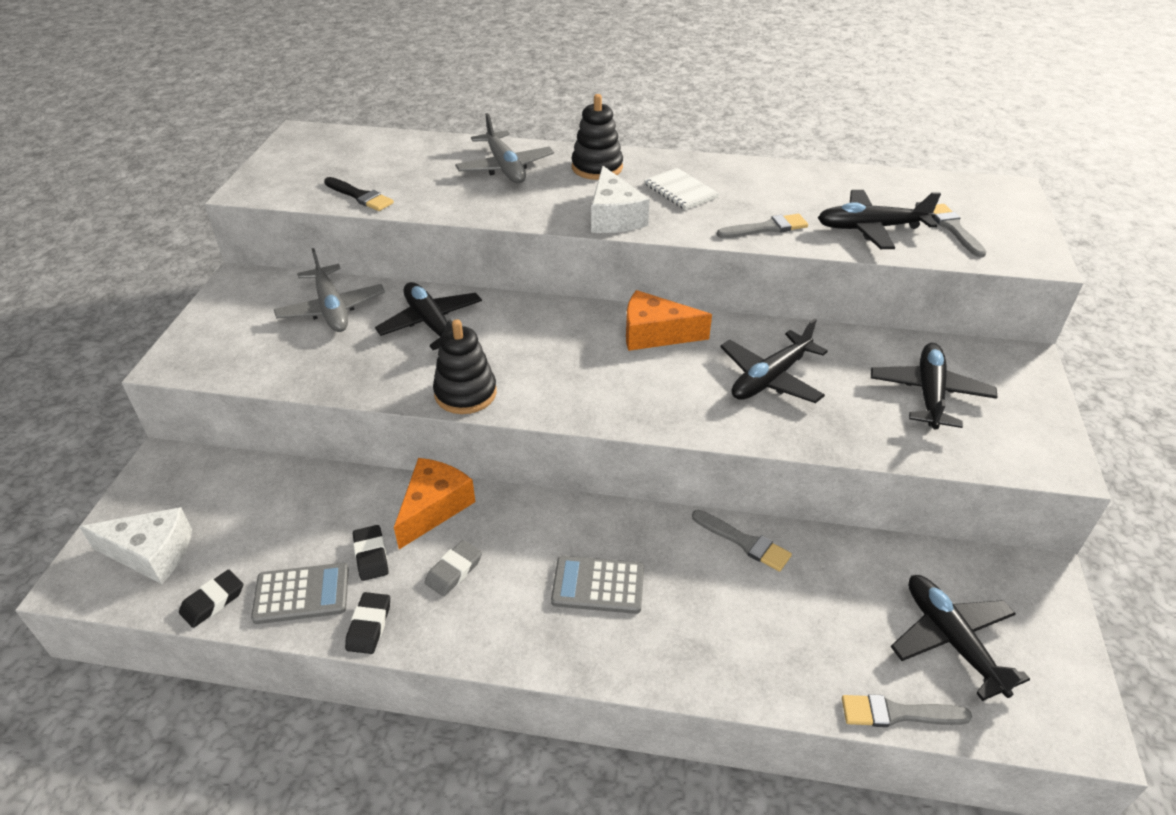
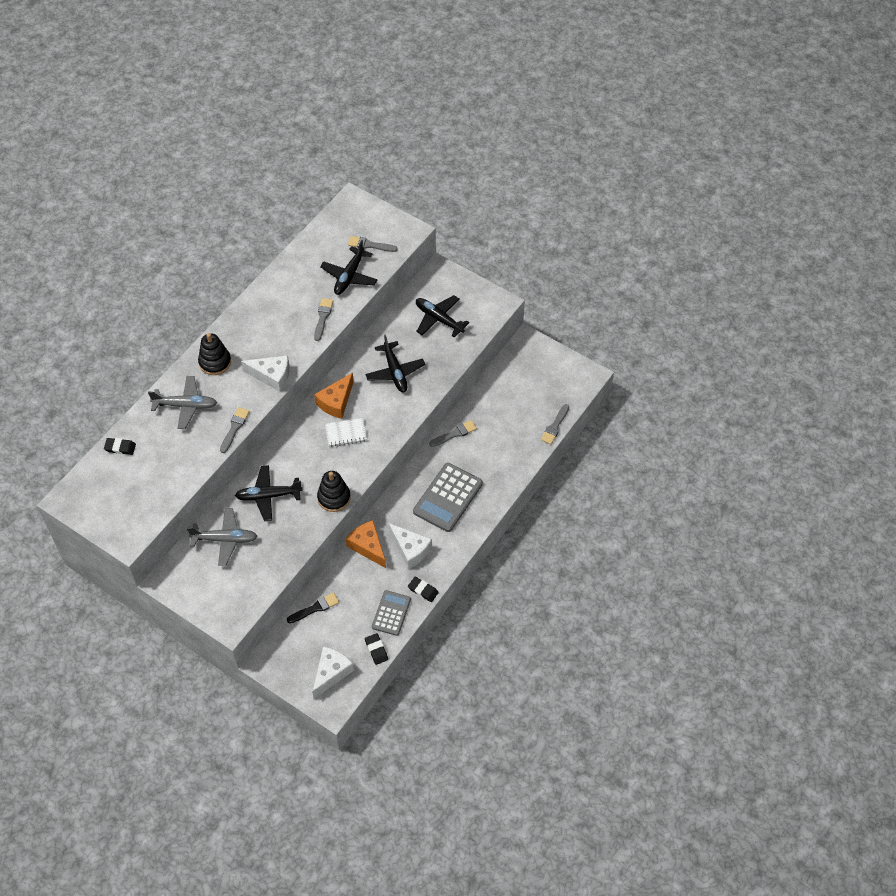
camera: 65 degrees left, 15 degrees up
(360, 196) = (173, 486): black brush -> black brush (315, 608)
(371, 555) = (383, 580): black eraser -> black eraser (120, 448)
(454, 571) = (410, 549): grey eraser -> white cheese
(494, 214) = (234, 428): none -> grey brush
(598, 585) = (448, 498): grey calculator -> grey calculator, size x1.62
(680, 191) = (265, 336): white notebook -> white notebook (346, 433)
(951, 640) = (536, 390): black plane -> none

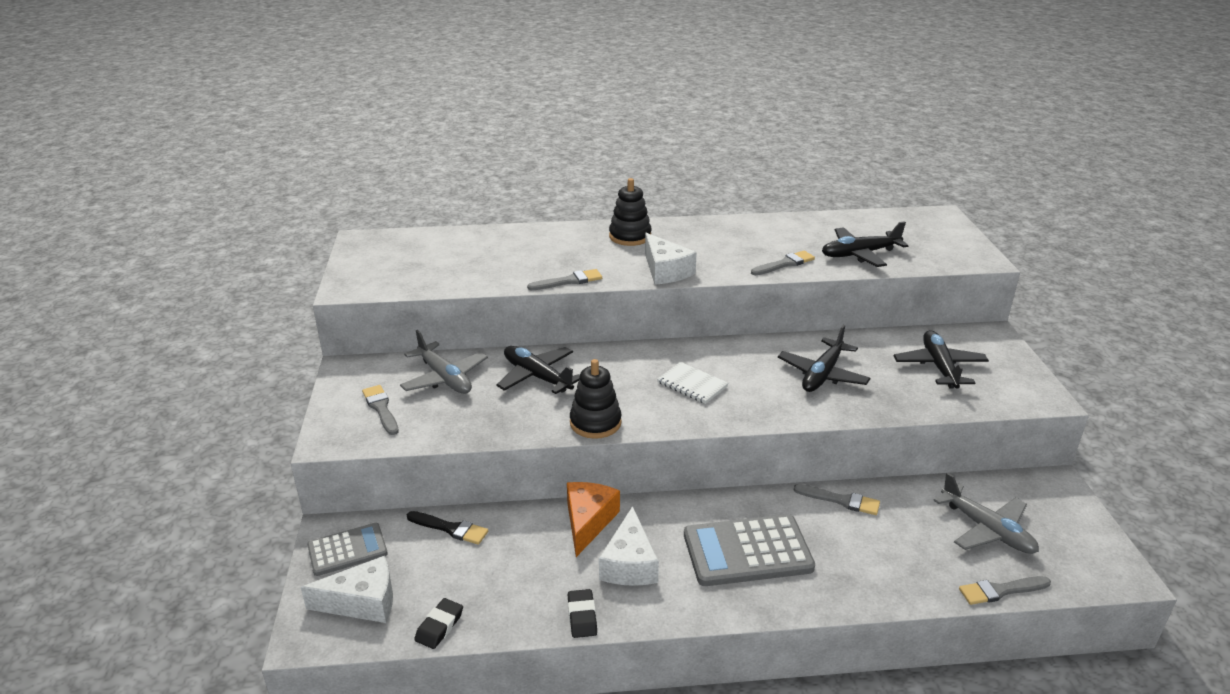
camera: 50 degrees right, 25 degrees down
(120, 448) = (458, 237): black eraser -> none
(186, 405) = (556, 245): grey plane -> grey plane (987, 530)
(336, 402) = (720, 357): orange cheese -> none
(369, 245) = (916, 247): grey brush -> grey brush (381, 408)
(391, 613) = (513, 605): grey calculator -> grey calculator (347, 550)

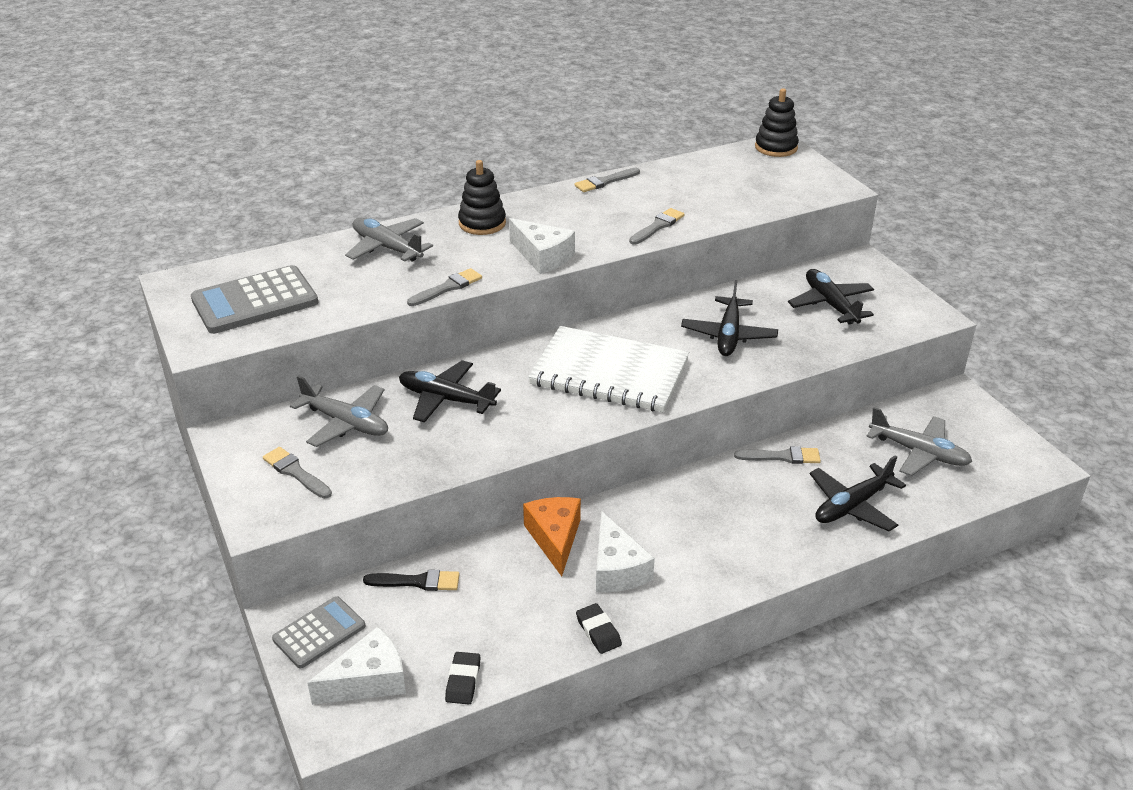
camera: 20 degrees left, 5 degrees up
(539, 242) = (387, 248): none -> grey plane
(595, 423) = (535, 435): black stacking toy -> black stacking toy (776, 147)
(692, 384) = (609, 373): white notebook -> white notebook, size x2.21
(747, 551) = (721, 527): grey calculator -> grey calculator (255, 301)
(859, 254) = (724, 202): black plane -> black plane (852, 506)
(1000, 591) = (952, 505): grey brush -> grey brush (605, 182)

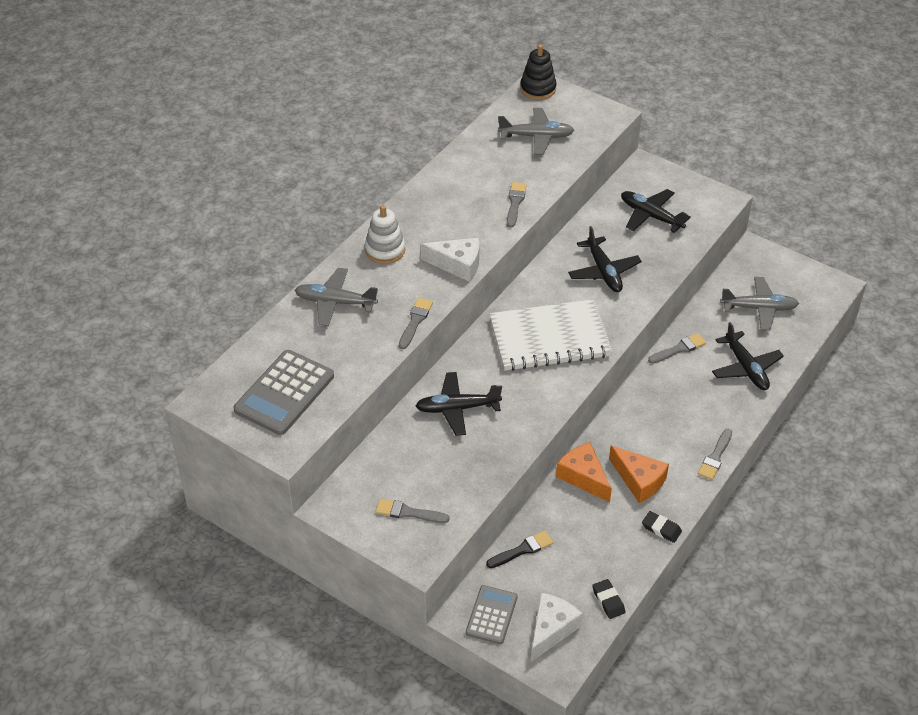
camera: 30 degrees left, 10 degrees up
(346, 423) = (405, 458): grey plane -> grey plane (536, 136)
(482, 223) = (385, 250): black stacking toy -> white stacking toy
(605, 182) = (440, 172): grey brush -> grey brush (715, 457)
(617, 569) = (639, 480): white cheese -> orange cheese
(852, 506) = (746, 368): black plane -> black plane turned 45 degrees counterclockwise

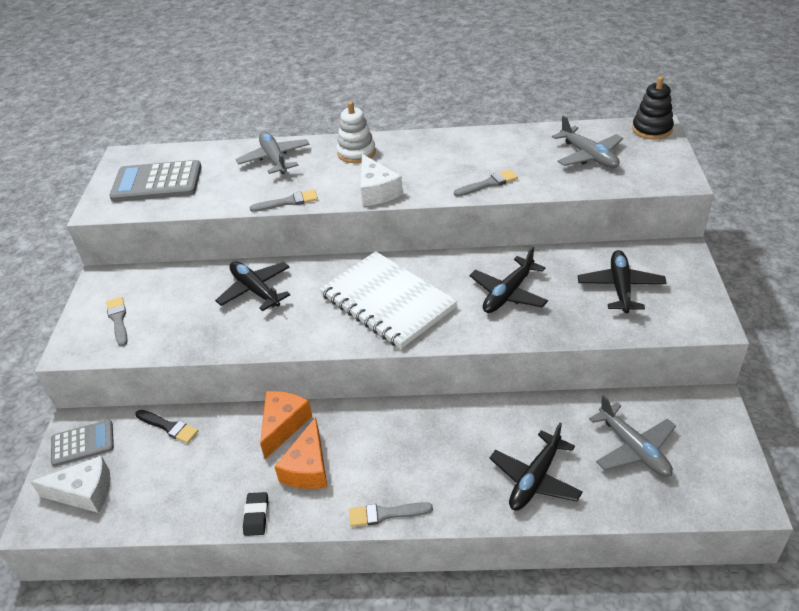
camera: 60 degrees right, 5 degrees down
(608, 601) = (139, 518): black eraser -> none
(679, 349) = (508, 413): grey brush -> none

